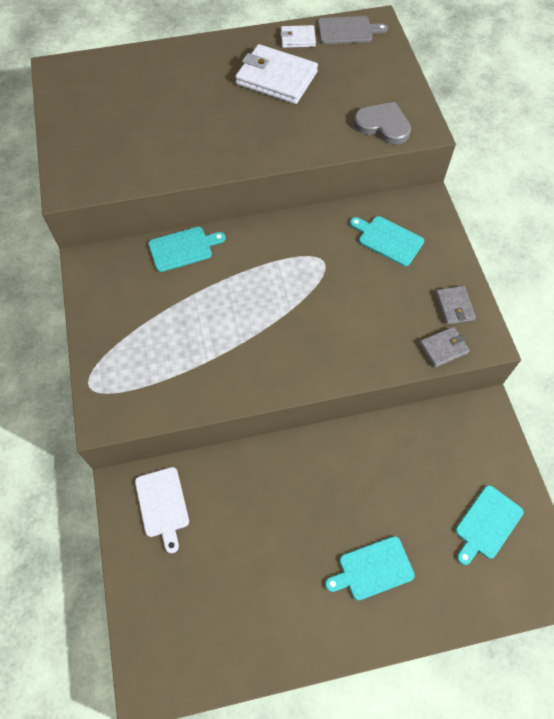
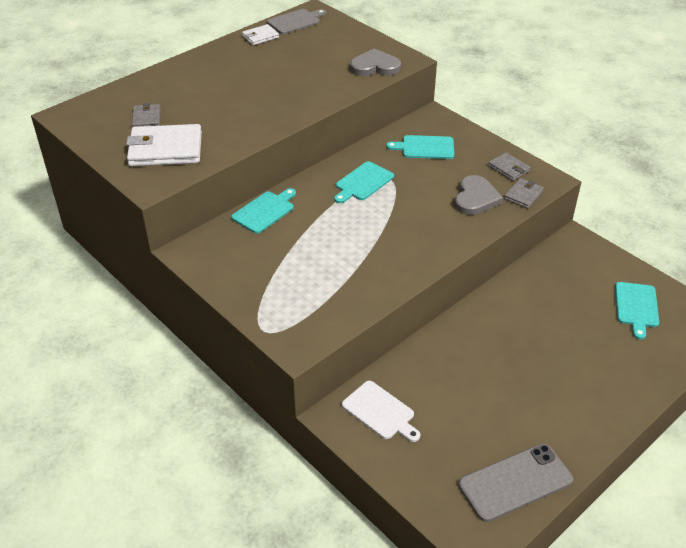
camera: 30 degrees left, 20 degrees down
(121, 104) = (147, 118): none -> grey wallet
(222, 648) = (515, 482): none -> grey phone
(276, 78) = (266, 64): white wallet -> white wallet (165, 149)
(373, 569) = (582, 373): turquoise cutting board -> turquoise cutting board (363, 182)
(391, 328) = (475, 198): none -> grey heart

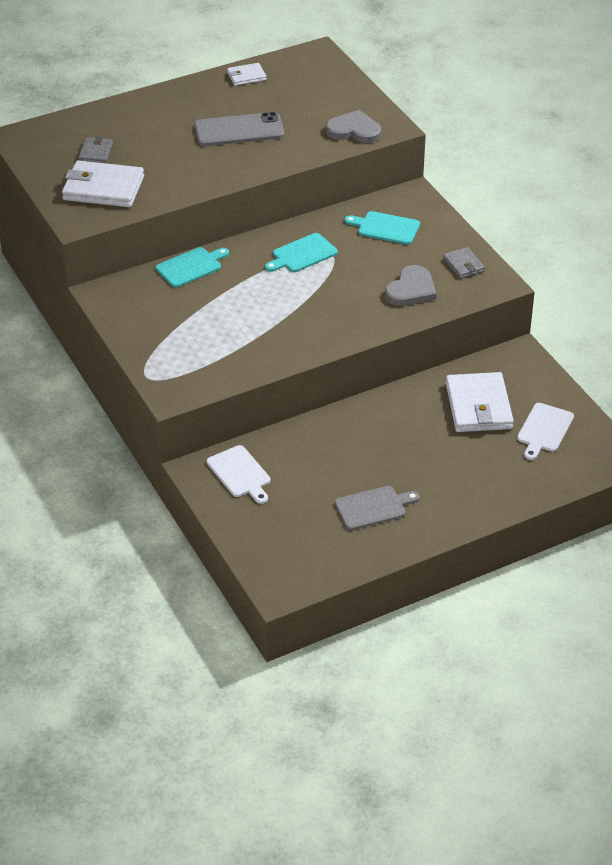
camera: 15 degrees right, 0 degrees up
(295, 21) = (292, 63): grey cutting board -> grey cutting board (373, 507)
(515, 482) = (336, 553): grey phone -> grey phone (239, 130)
(523, 195) = (463, 295): grey wallet -> none
(567, 295) = (478, 406): none -> white wallet
(636, 307) = (544, 430): turquoise cutting board -> white cutting board

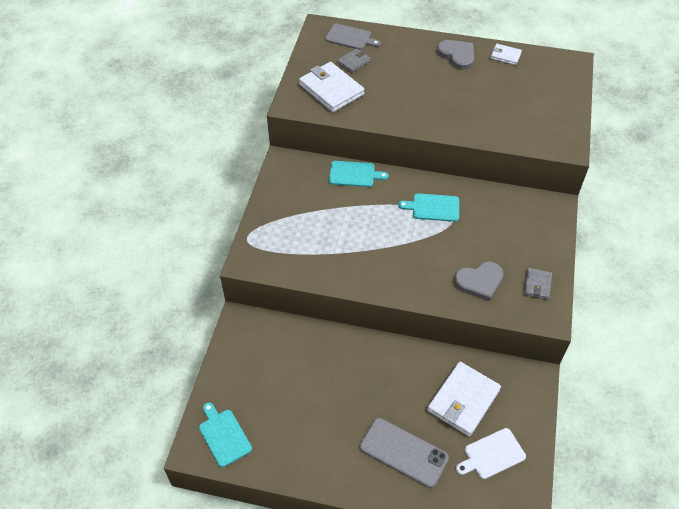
camera: 40 degrees right, 10 degrees up
(239, 130) = (459, 93): grey phone -> grey phone (403, 452)
(240, 473) = (261, 342): white cutting board -> none
(354, 130) = (538, 135): grey heart -> grey heart (457, 55)
(373, 507) = (314, 430): grey cutting board -> grey cutting board (350, 37)
(386, 228) = (510, 221): turquoise cutting board -> turquoise cutting board (224, 435)

